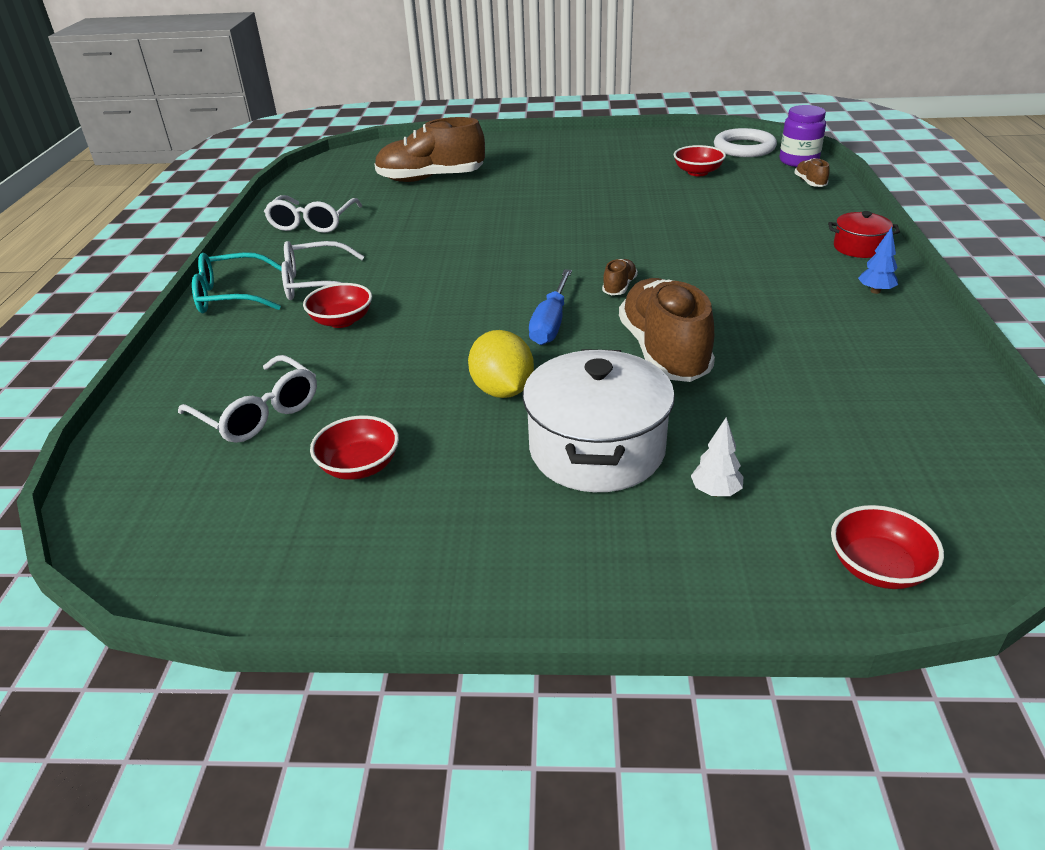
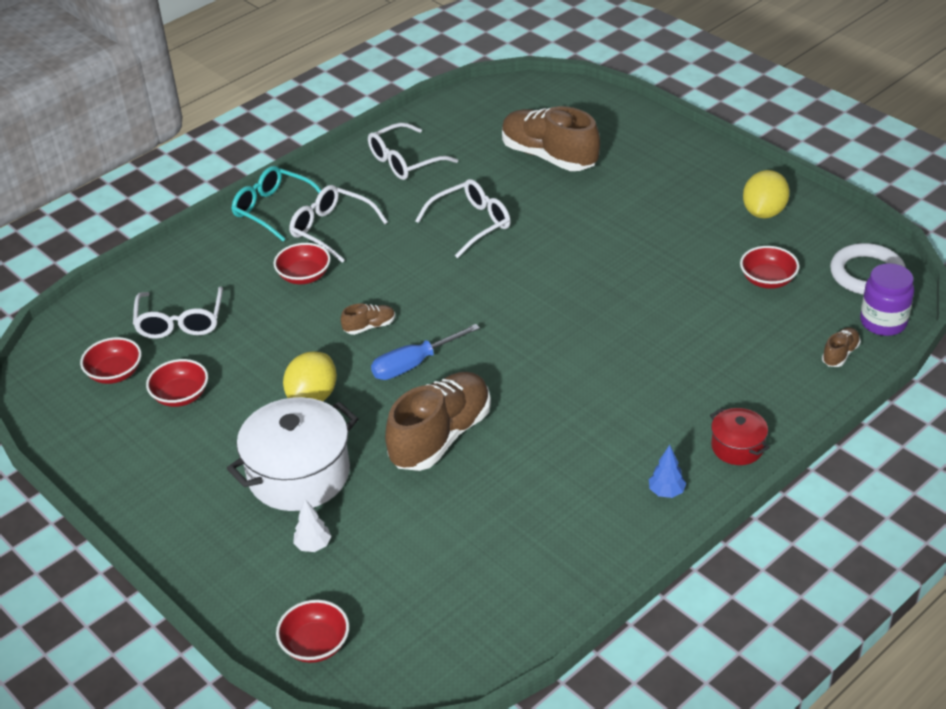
camera: 45 degrees right, 5 degrees up
(243, 493) = (115, 373): none -> red bowl
(437, 231) = (471, 224): none -> white glasses
(619, 287) = (503, 363): brown shoe -> brown shoe (369, 326)
(629, 148) = (764, 212): none -> yellow lemon

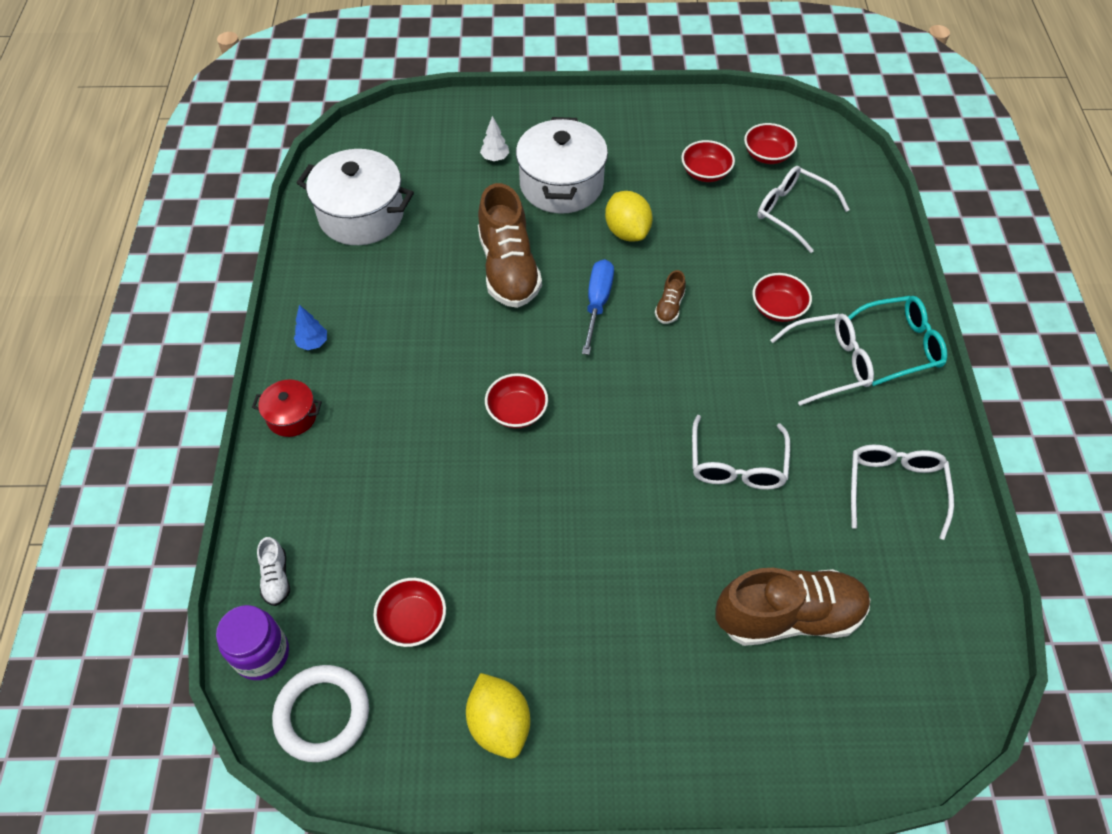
camera: 130 degrees right, 15 degrees up
(315, 644) = (425, 120): red bowl -> red bowl (517, 411)
(500, 582) = (361, 215): none -> white pot
(840, 354) = (276, 578): brown shoe -> white shoe

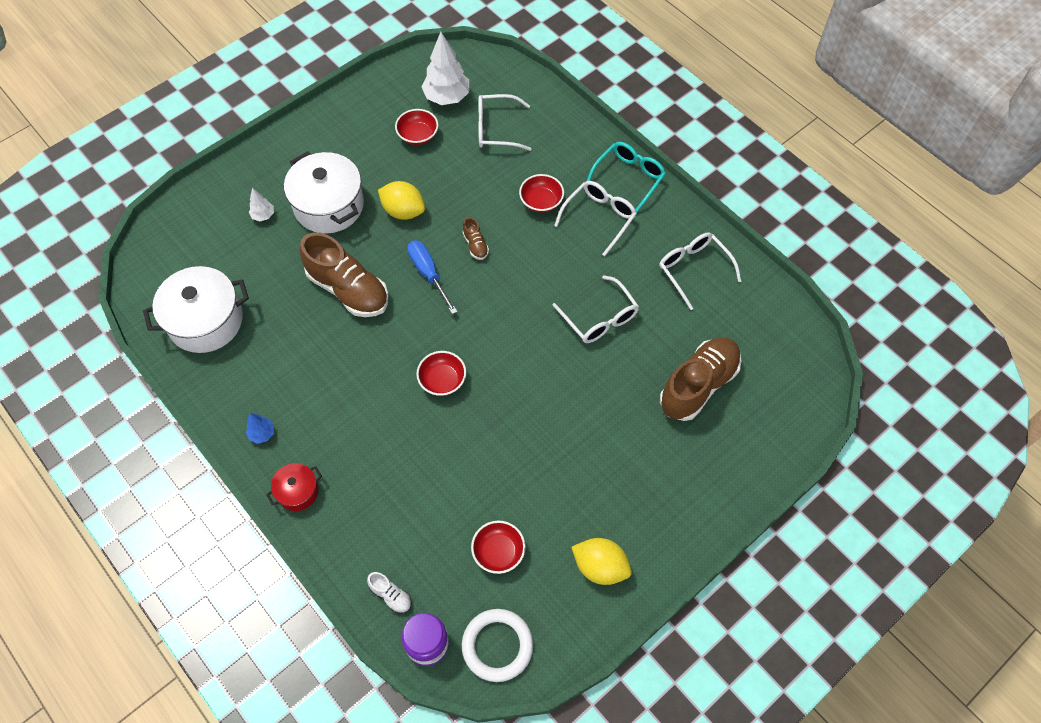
camera: 40 degrees left, 5 degrees up
(767, 155) = (447, 97): red bowl -> white tree

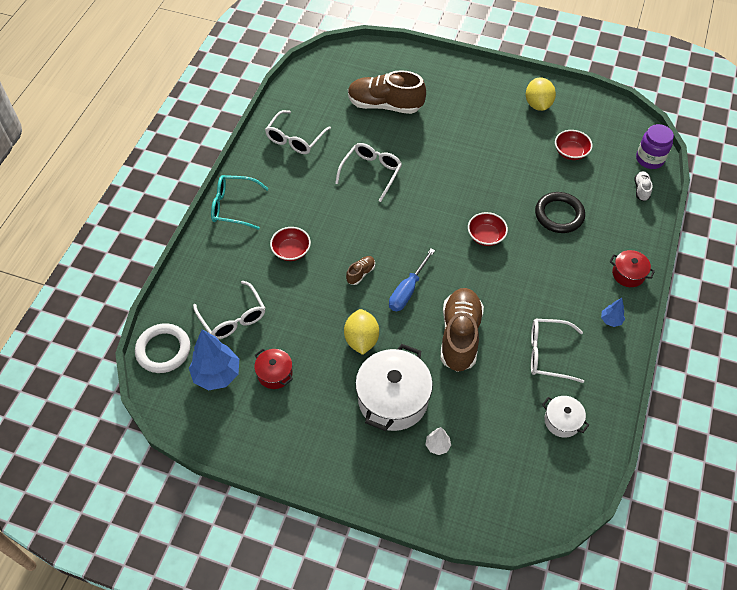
camera: 120 degrees left, 5 degrees down
(205, 321) = (562, 421): white pot -> white pot, size x0.51
(418, 135) = (275, 374): red bowl -> red pot
(419, 473) = (559, 215): none -> black ring
(447, 97) = (217, 375): white tree -> blue tree
(497, 646) = (620, 129): white ring -> white ring (163, 350)
(599, 218) = (284, 209): white glasses -> white glasses (548, 354)

